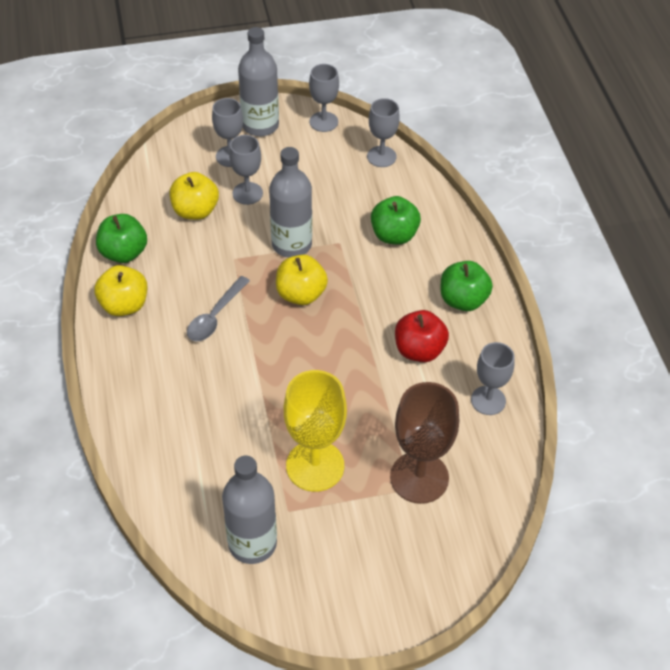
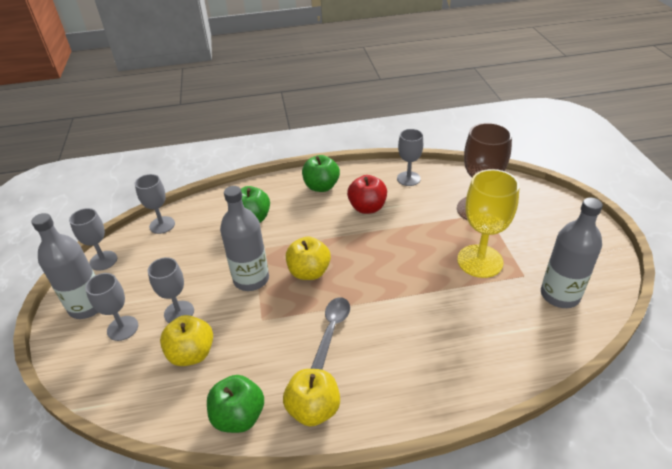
camera: 85 degrees left, 10 degrees down
(215, 316) = (331, 330): grey spoon -> grey spoon turned 105 degrees counterclockwise

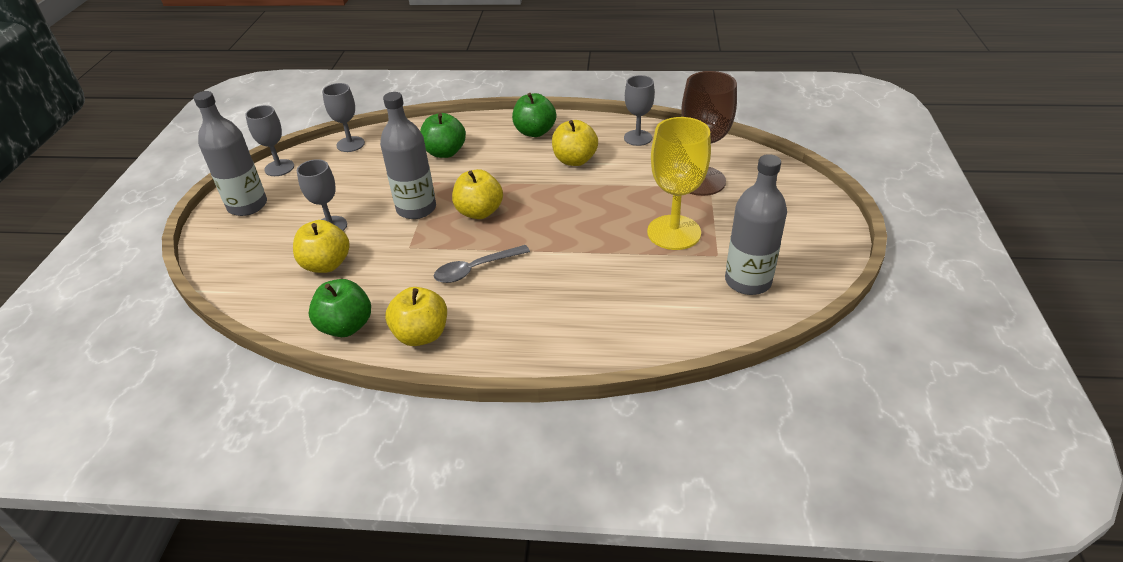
camera: 15 degrees right, 0 degrees up
(122, 328) = (271, 230): grey goblet -> none
(331, 330) = (475, 269): grey spoon -> grey spoon turned 150 degrees counterclockwise
(367, 208) = (574, 160): red apple -> yellow apple

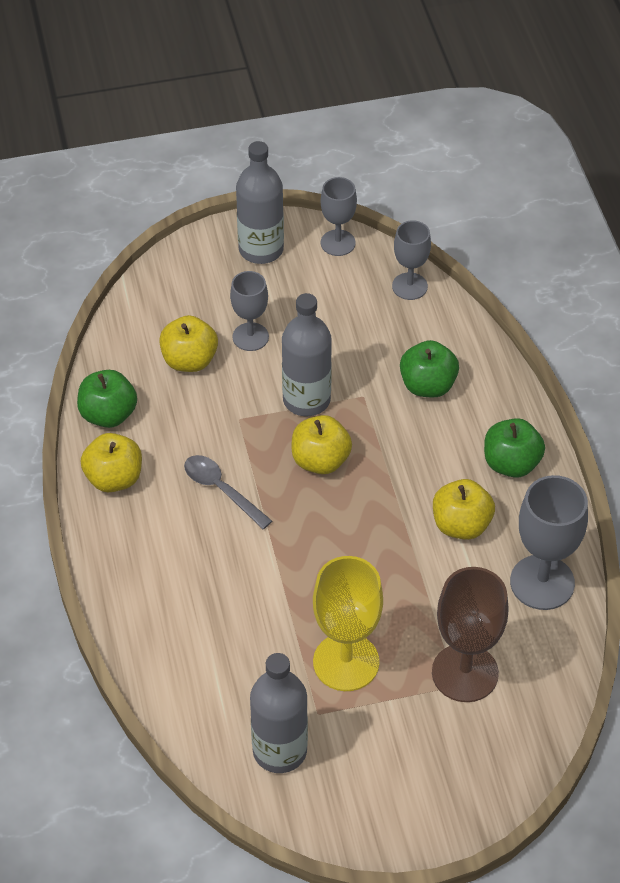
camera: 70 degrees right, 10 degrees up
(637, 138) = (542, 582): grey goblet -> grey goblet, size x1.61

